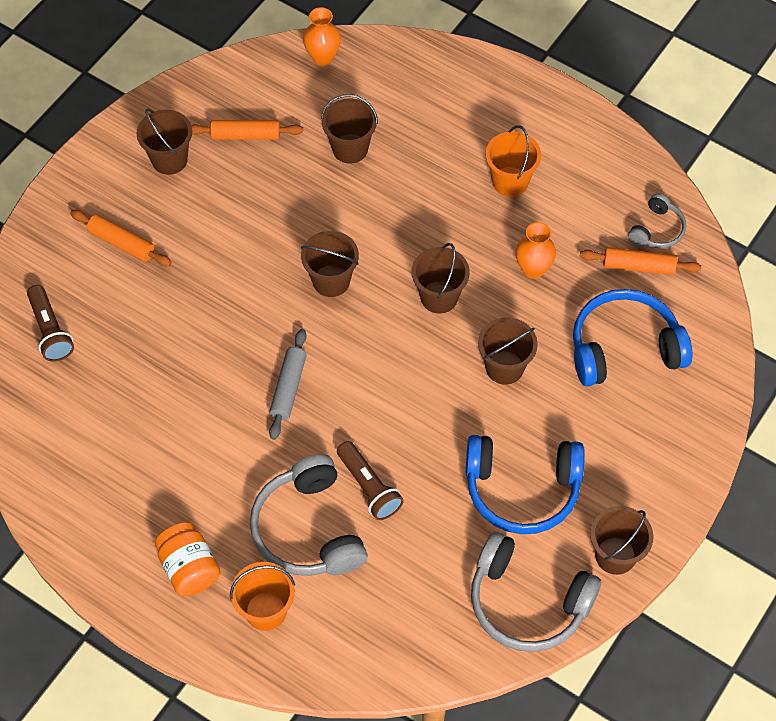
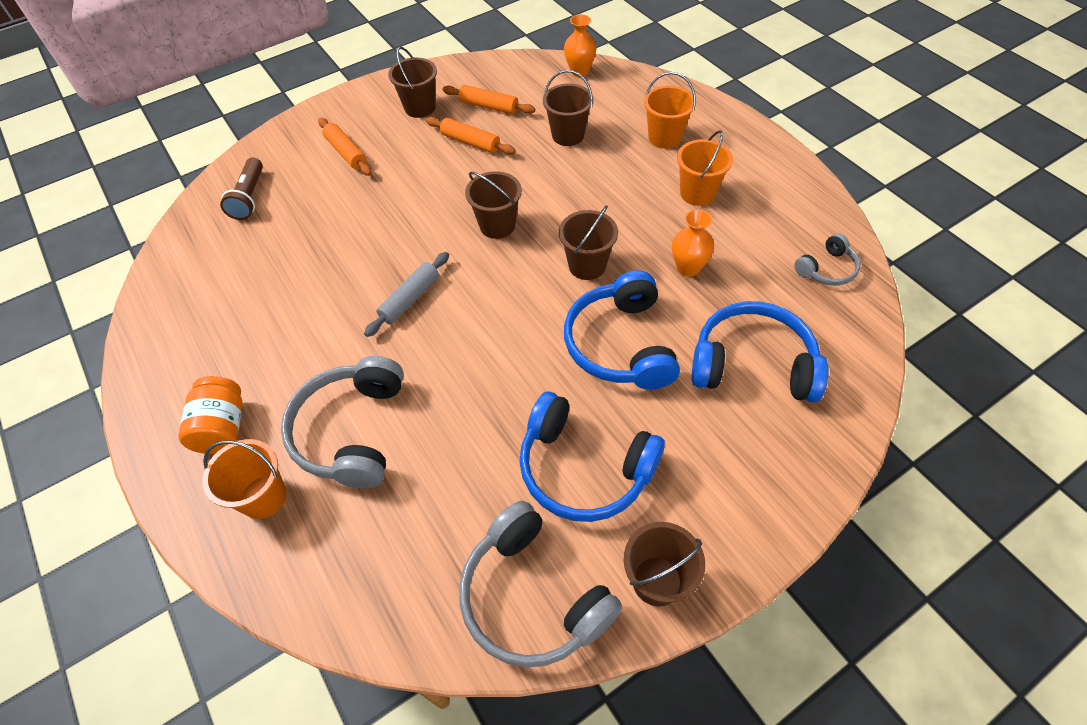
camera: 25 degrees right, 5 degrees down
(369, 487) = (431, 411): brown flashlight -> none
(451, 122) = (664, 138): none -> orange bucket
(504, 367) = (620, 344): brown bucket -> blue headphones
(638, 266) = (796, 295): orange rolling pin -> orange rolling pin (470, 142)

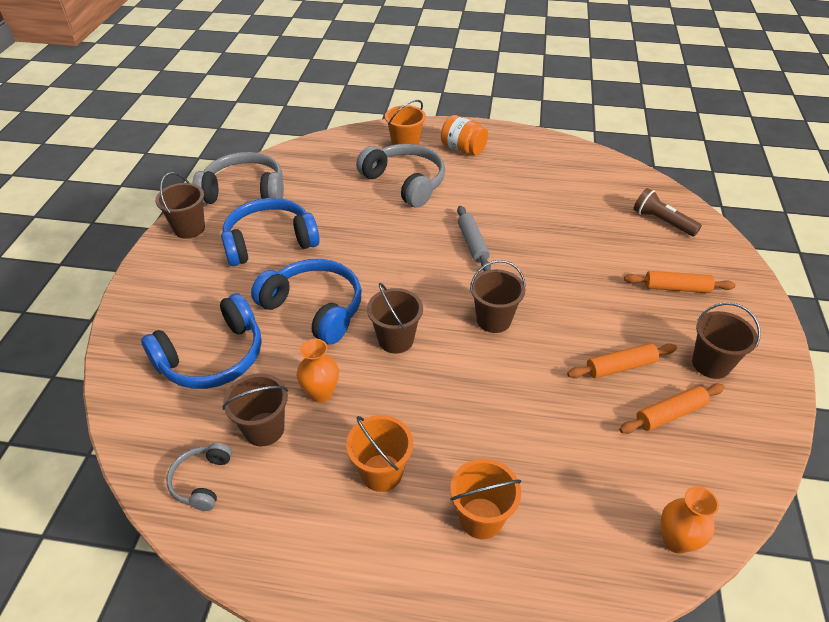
camera: 130 degrees right, 10 degrees down
(568, 135) = (564, 441): brown bucket -> brown bucket (264, 429)

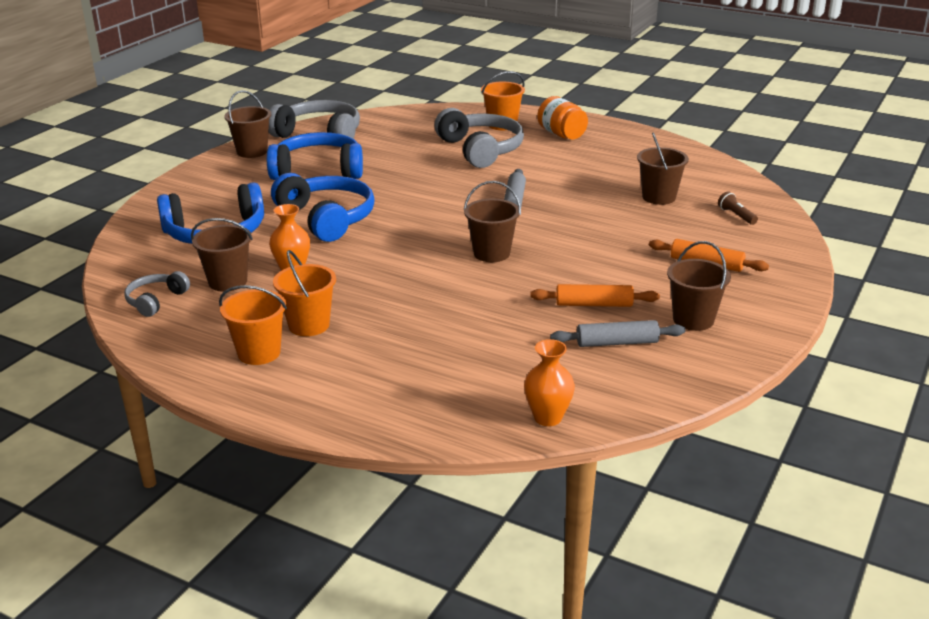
camera: 20 degrees right, 15 degrees down
(396, 340) = (386, 250): brown bucket -> brown bucket (658, 197)
(481, 518) = (375, 367): orange bucket -> orange bucket (259, 353)
(662, 221) = (736, 215): brown flashlight -> brown flashlight, size x0.62
(670, 414) = (617, 343): orange rolling pin -> grey rolling pin

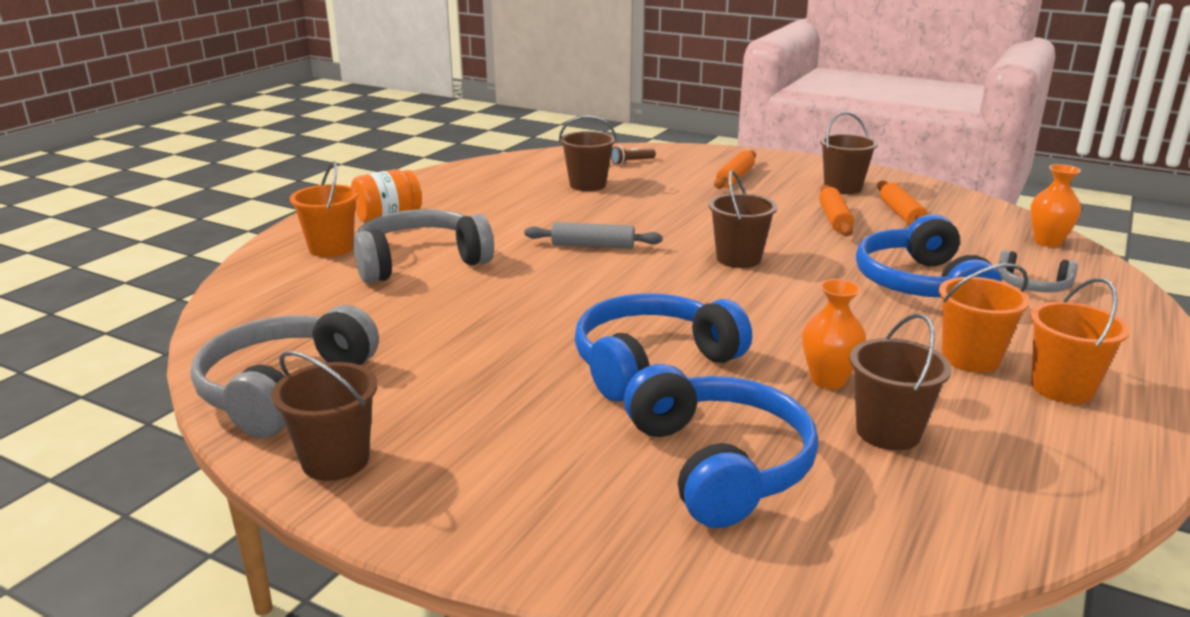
camera: 90 degrees left, 5 degrees down
(156, 301) = (985, 497): grey headphones -> grey headphones (1032, 285)
(318, 170) = (459, 381): blue headphones -> blue headphones (920, 285)
(617, 343) = (901, 214): grey rolling pin -> orange rolling pin

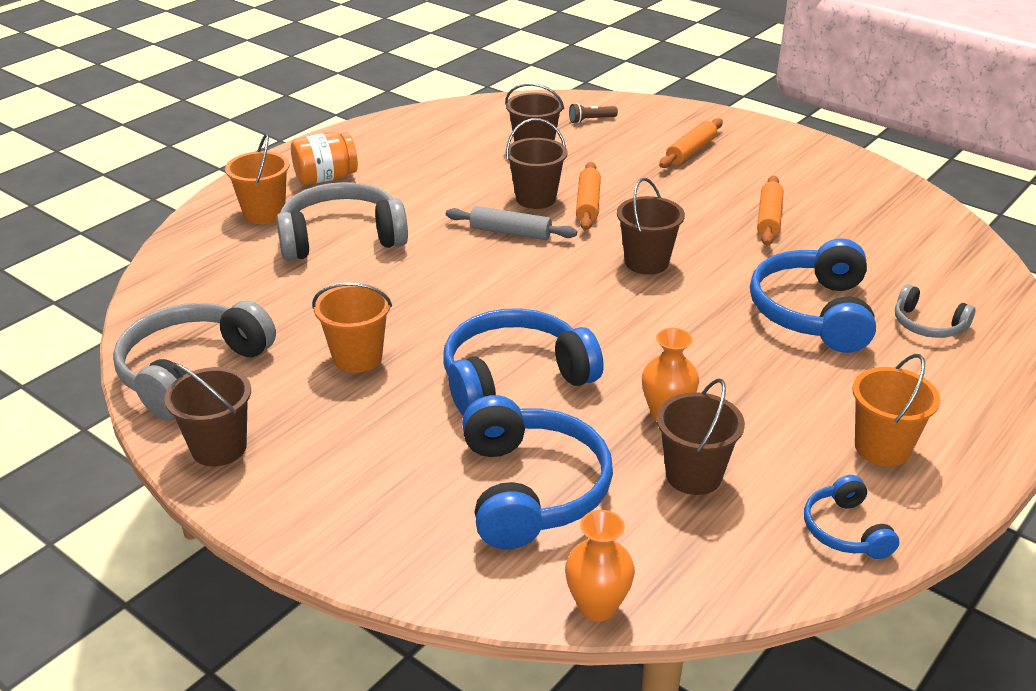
camera: 10 degrees right, 10 degrees up
(842, 188) = (799, 175): brown bucket -> brown bucket (535, 199)
(901, 214) = (843, 217): orange rolling pin -> orange rolling pin (588, 204)
(970, 358) = (813, 405): orange bucket -> orange bucket (357, 357)
(1047, 242) = (979, 269): orange vase -> orange vase (597, 606)
(1078, 466) = (845, 530): none -> blue headphones

